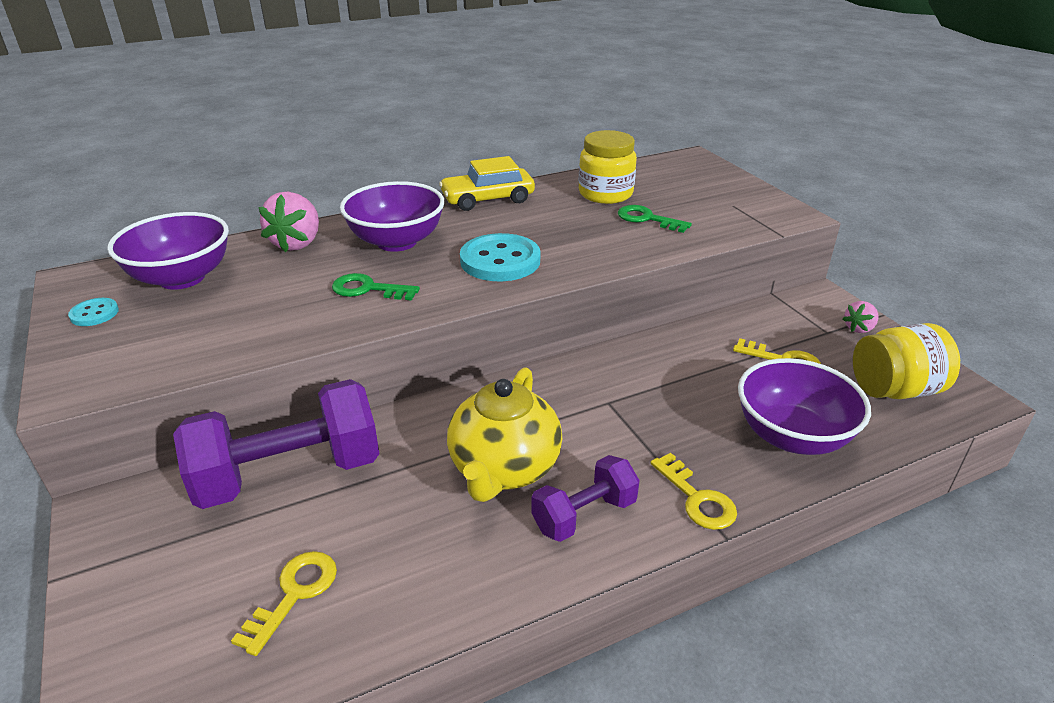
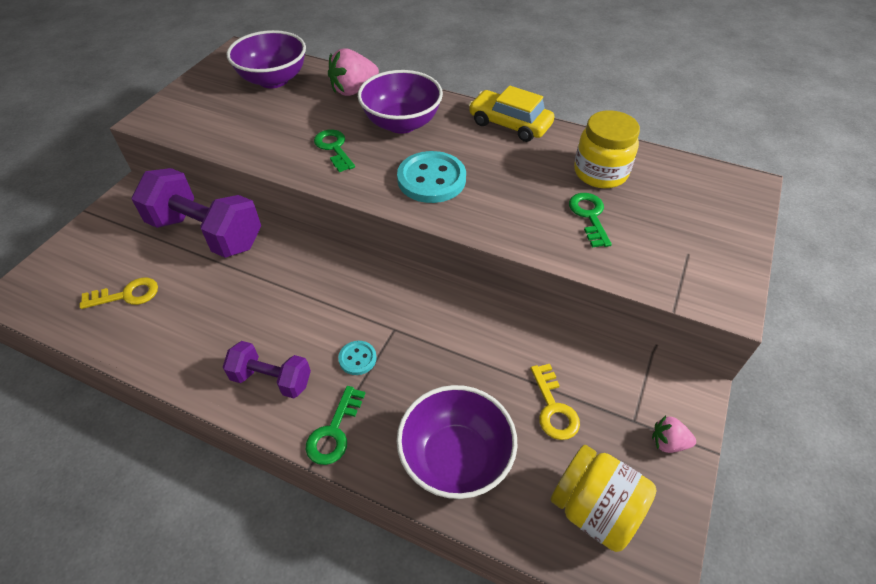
camera: 50 degrees right, 15 degrees up
(94, 314) = (214, 79): turquoise button -> turquoise button (357, 358)
(504, 469) = (282, 317): yellow teapot -> none
(696, 498) = (334, 431): yellow key -> green key

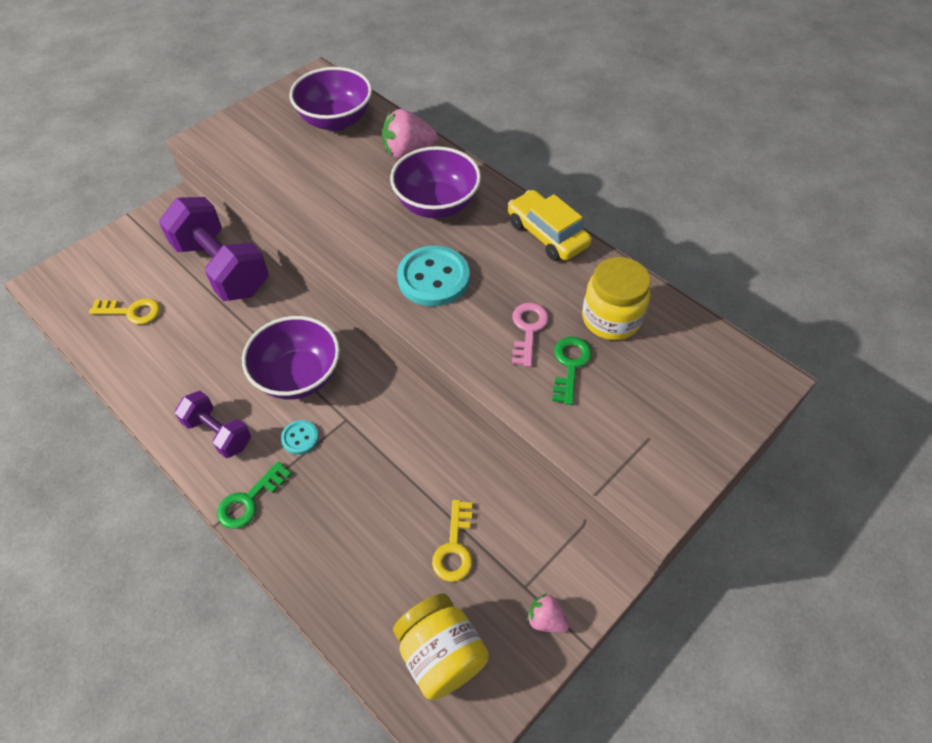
camera: 20 degrees right, 5 degrees up
(334, 148) = (357, 217): green key -> none
(455, 458) = (341, 562): purple bowl -> purple bowl (298, 376)
(538, 198) = (528, 330): none -> pink key

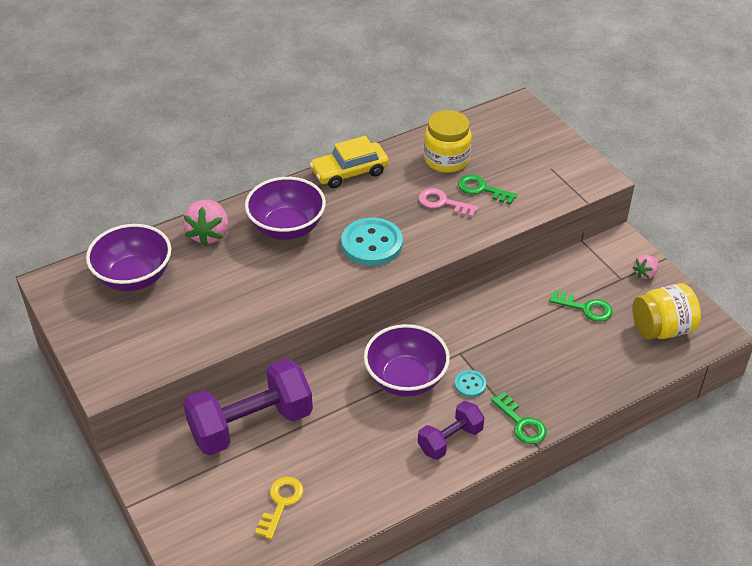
camera: 75 degrees left, 10 degrees down
(454, 547) = (585, 308): yellow key -> green key

